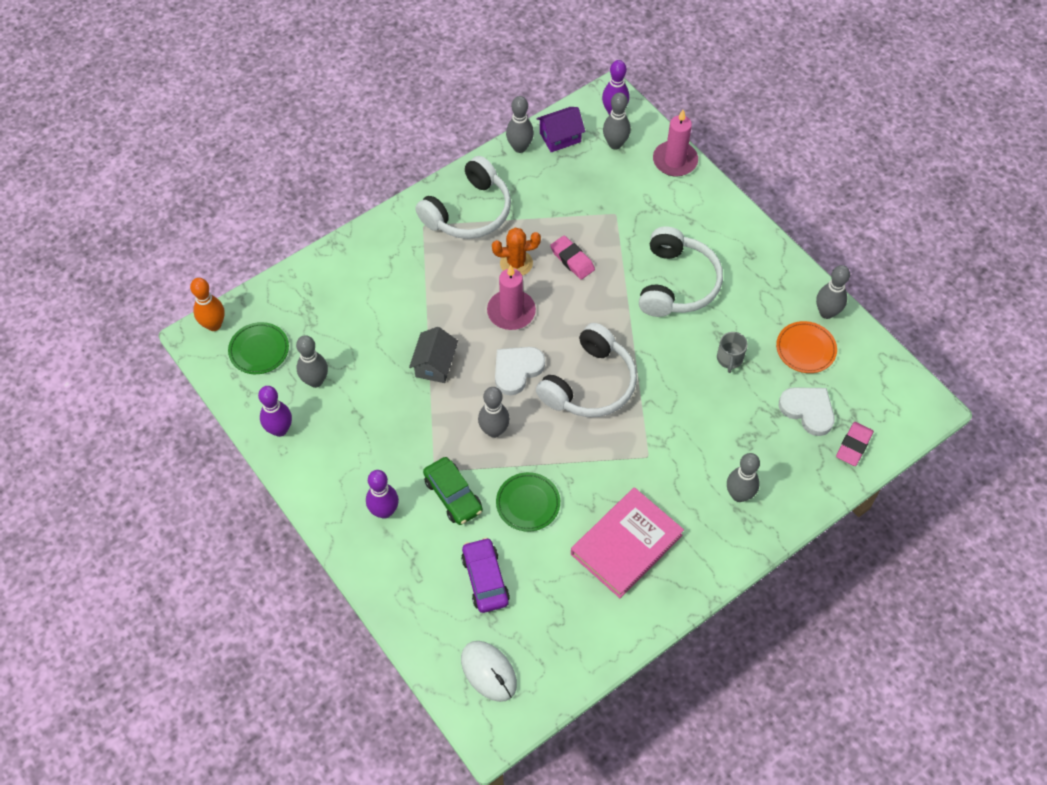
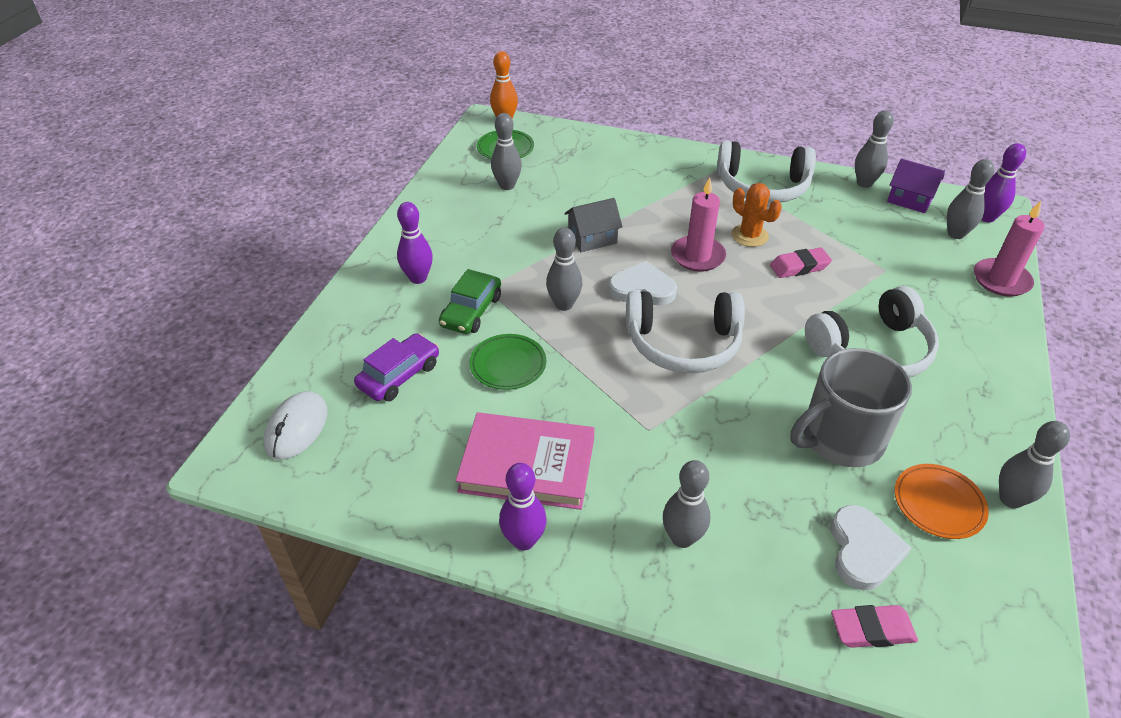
camera: 55 degrees right, 15 degrees down
(280, 429) = (444, 189): purple bowling pin -> purple bowling pin (524, 540)
(572, 260) = (799, 267): pink eraser -> pink eraser turned 60 degrees clockwise
(729, 359) = (840, 438): grey mug -> grey mug, size x2.21

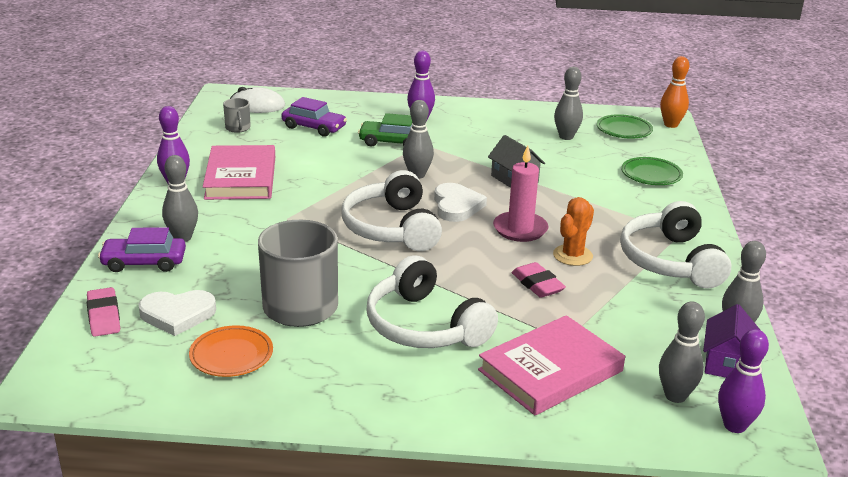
camera: 75 degrees right, 15 degrees down
(366, 456) = (238, 128): none -> grey mug
(508, 365) = (338, 161): green plate -> green plate (651, 175)
(742, 583) = (144, 262): none -> purple car
(933, 288) = (550, 371): none -> pink book
(1001, 280) = (597, 425): pink candle -> none
(1010, 499) = (243, 398): grey bowling pin -> none

